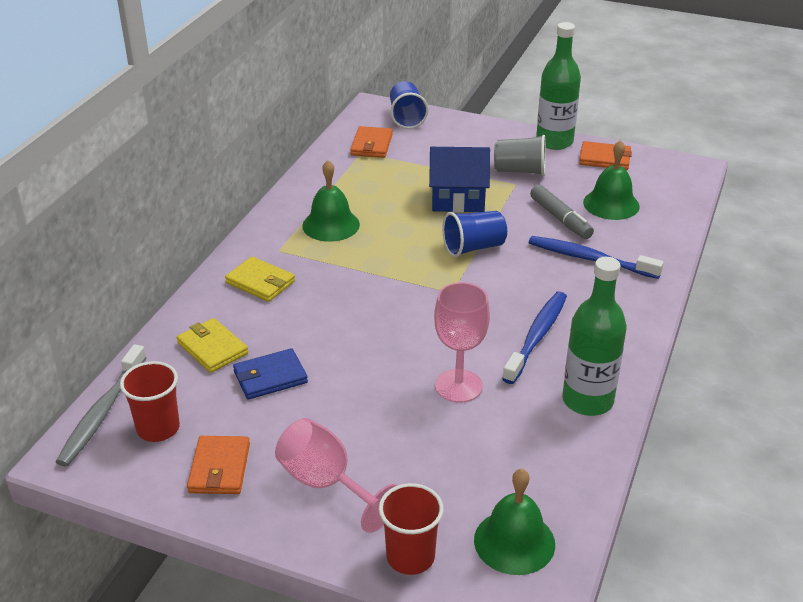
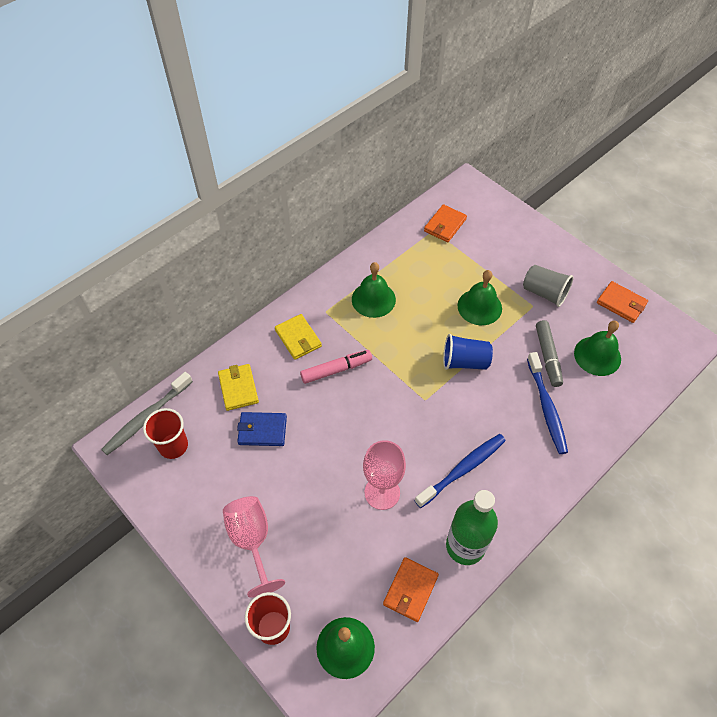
camera: 25 degrees right, 20 degrees up
(219, 468) = (194, 497): orange wallet -> orange wallet (410, 590)
(327, 296) = (336, 370): none -> pink marker
(406, 118) = (487, 204): blue cup -> none
(458, 199) = (479, 307): blue house -> green bell
(554, 142) = (590, 270): green bottle -> none
(589, 259) = (546, 407): blue toothbrush -> blue toothbrush turned 150 degrees counterclockwise

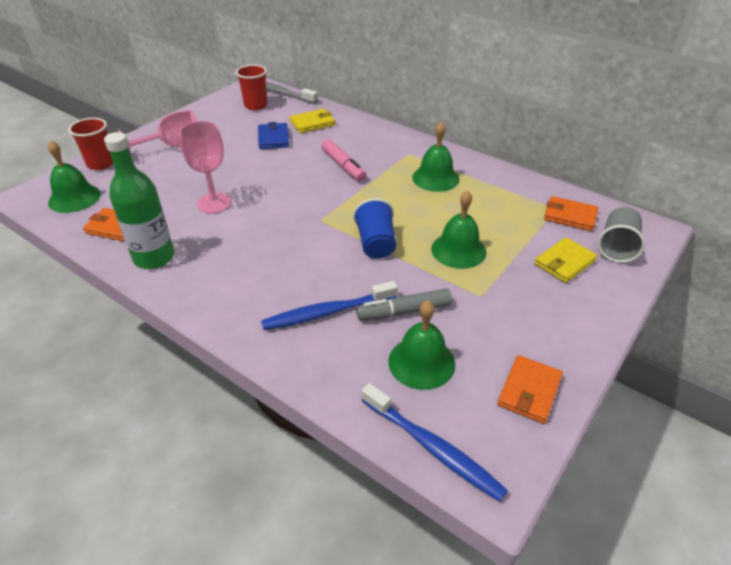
camera: 80 degrees right, 15 degrees down
(298, 338) = (372, 143): yellow wallet -> yellow wallet (564, 262)
(462, 469) = (240, 250): blue toothbrush -> blue toothbrush (433, 447)
(544, 293) = (508, 305): grey cup -> grey cup (617, 247)

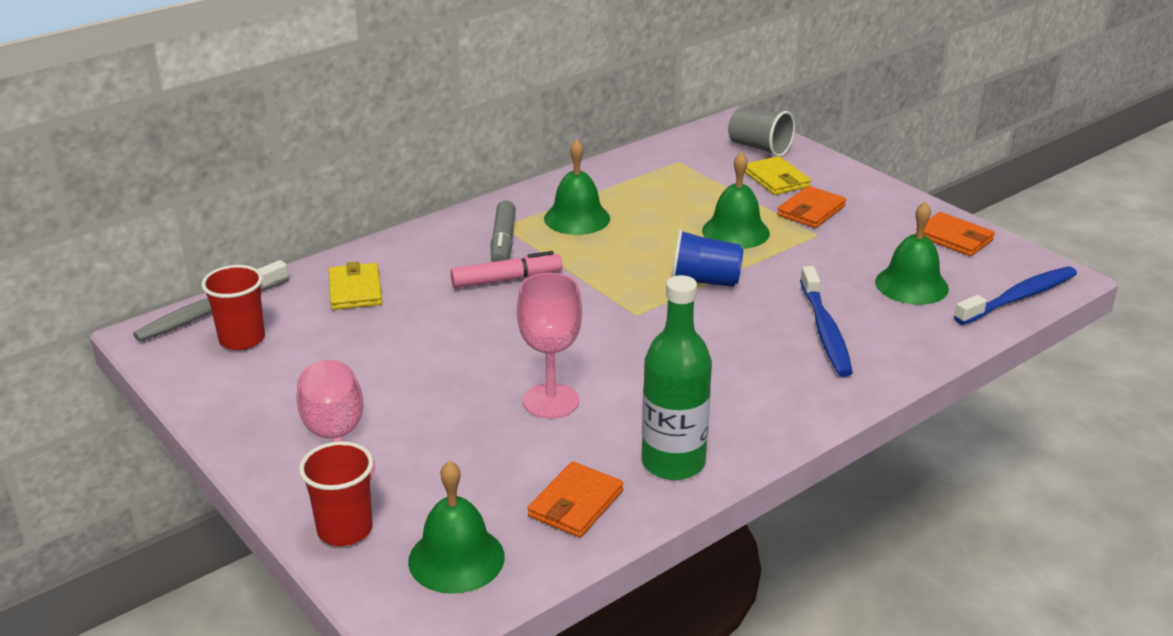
camera: 75 degrees left, 10 degrees down
(273, 138) = (380, 331): blue wallet -> none
(404, 311) = (833, 282): grey marker -> grey marker (503, 242)
(569, 216) = (696, 157): orange wallet -> orange wallet (811, 211)

